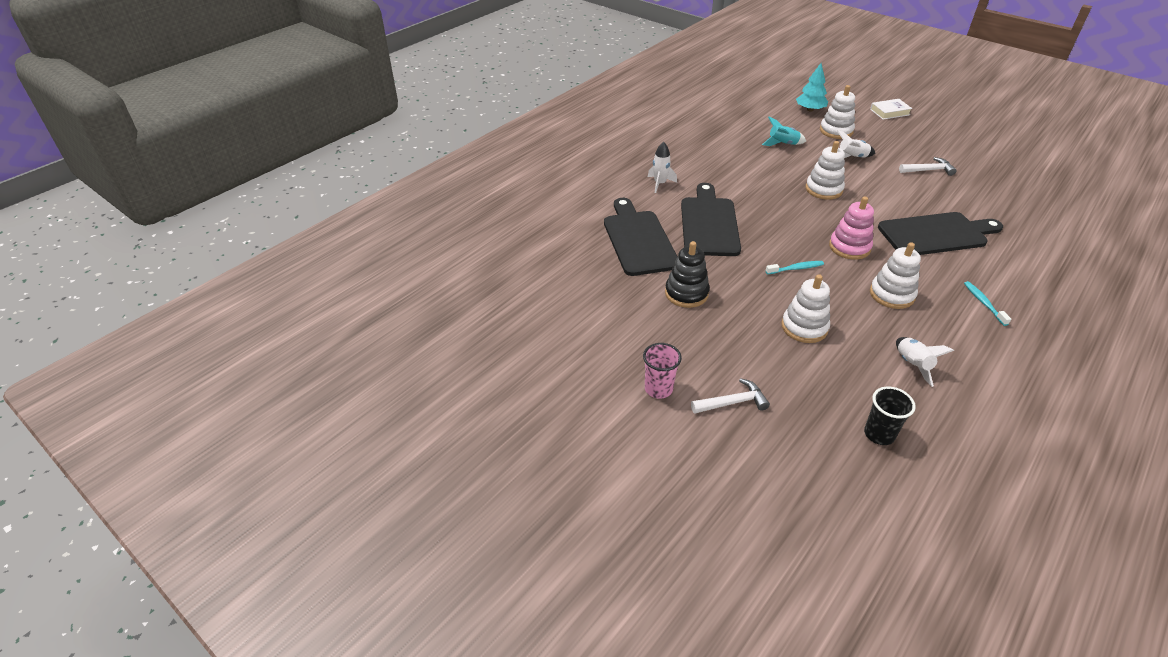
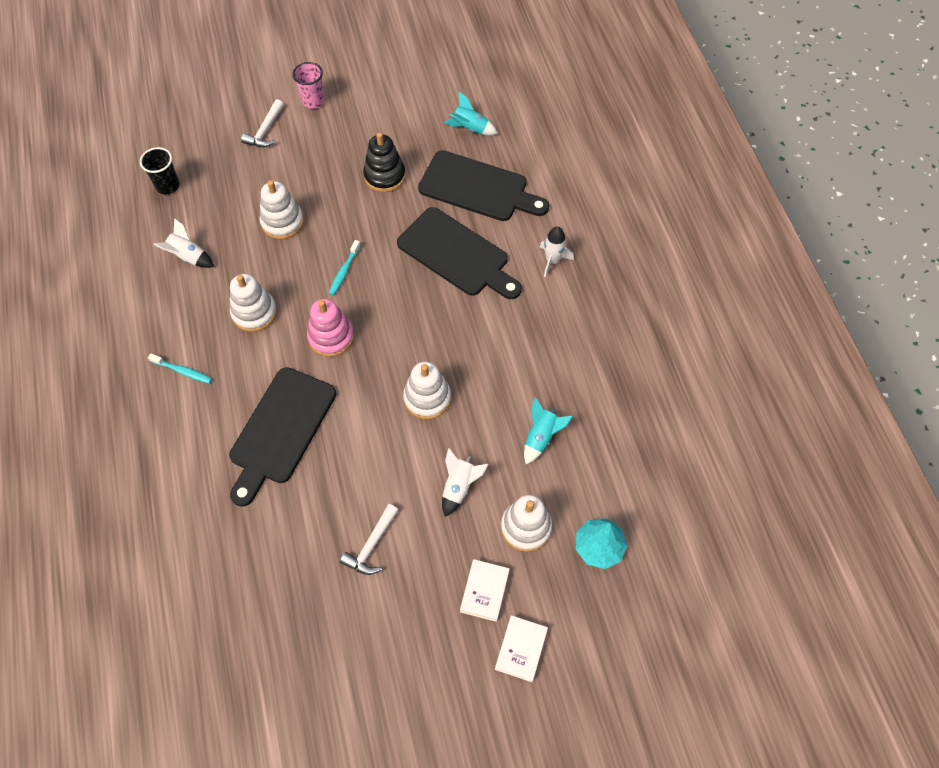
camera: 125 degrees right, 20 degrees up
(582, 270) = (470, 128): none -> turquoise rocket
(885, 130) = (484, 591): none -> white book

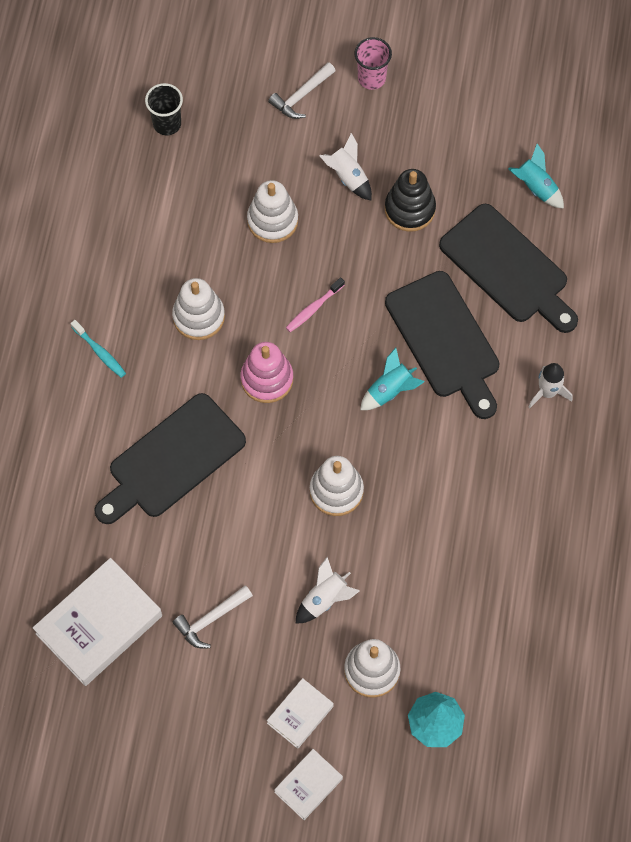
camera: 25 degrees right, 5 degrees up
(188, 257) = (156, 221): white rocket -> white rocket (348, 177)
(275, 593) = (99, 625): none -> white book
(344, 271) = (313, 308): turquoise toothbrush -> pink toothbrush
(541, 437) = (434, 585): turquoise rocket -> turquoise rocket (390, 391)

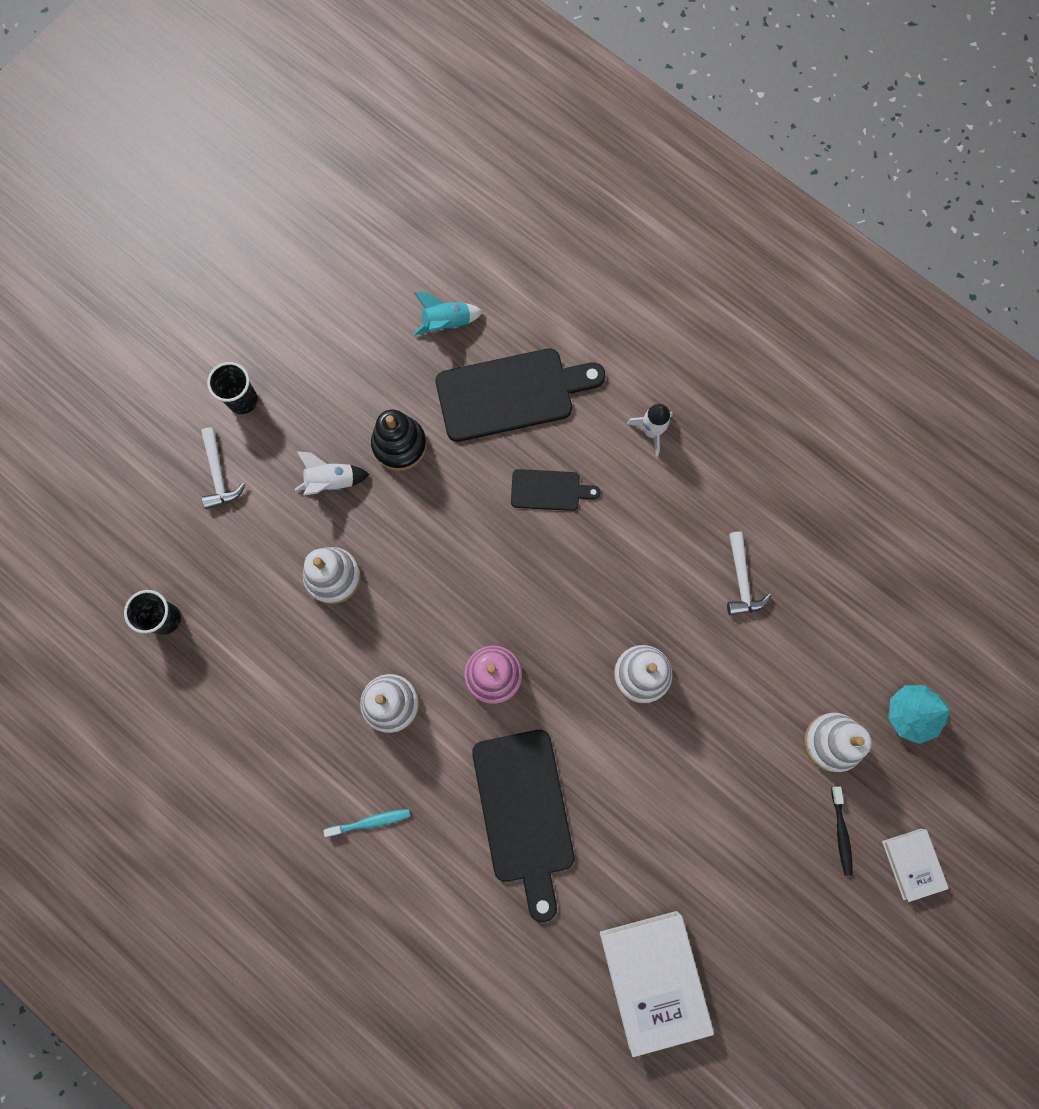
camera: 60 degrees left, 10 degrees up
(211, 619) = (705, 865): white hammer -> white hammer (741, 580)
(300, 714) = (841, 833): white book -> black toothbrush
(313, 308) = (447, 590): pink toothbrush -> none
(325, 599) = (742, 746): white rocket -> none
(371, 78) = (242, 400): pink cup -> black cup
(390, 391) = (570, 568): turquoise rocket -> none
(445, 340) = (549, 490): black cutting board -> black cutting board, size x0.52

